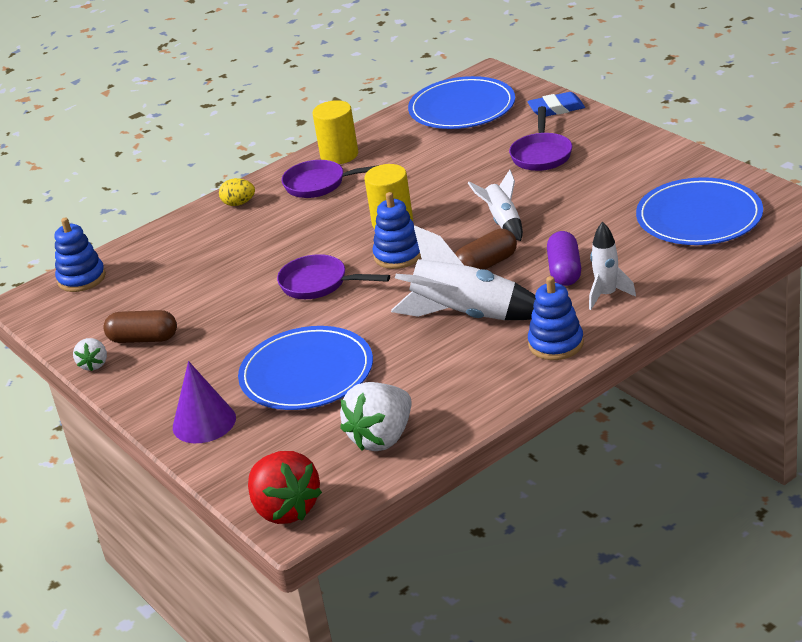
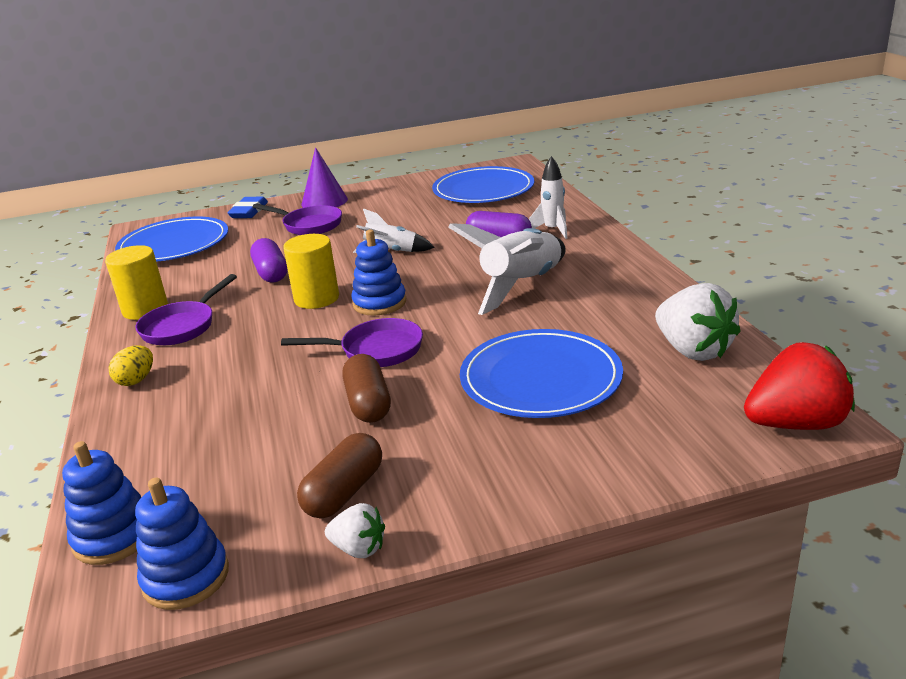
camera: 70 degrees left, 5 degrees down
(204, 422) = (583, 462): purple cone -> purple cone (324, 201)
(319, 284) = (375, 350): purple pan -> purple pan turned 135 degrees counterclockwise
(429, 180) = (271, 273): none -> purple capsule
(486, 265) = (450, 267): brown capsule -> brown capsule (368, 403)
(556, 344) = (604, 256): blue stacking toy -> blue stacking toy (186, 577)

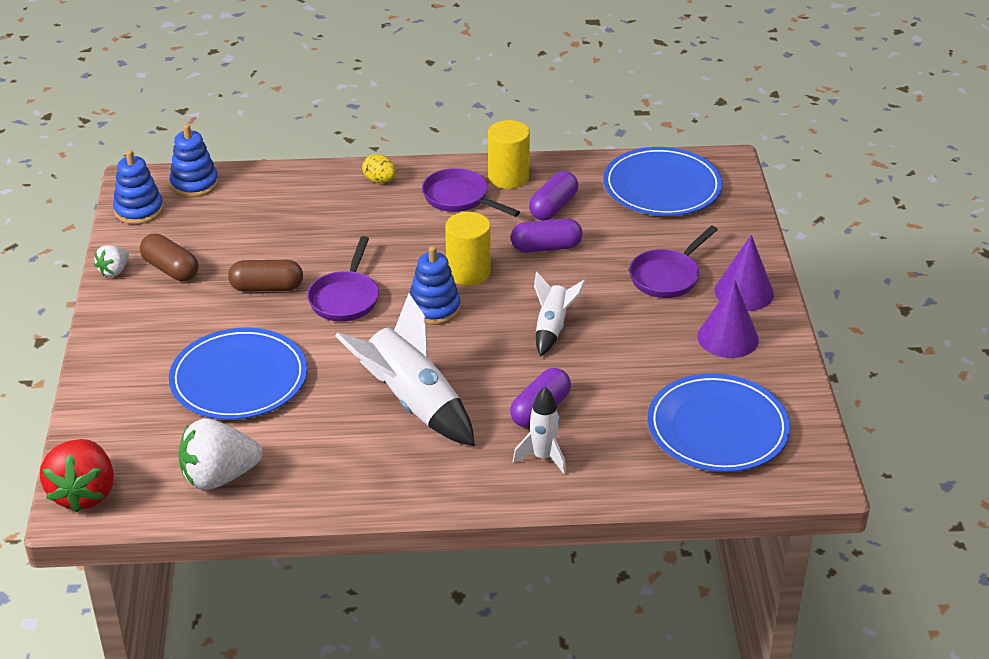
camera: 100 degrees right, 10 degrees up
(203, 280) = (553, 207): none -> purple capsule
(249, 211) = (739, 235): blue eraser -> none
(382, 199) = (727, 338): none -> purple cone

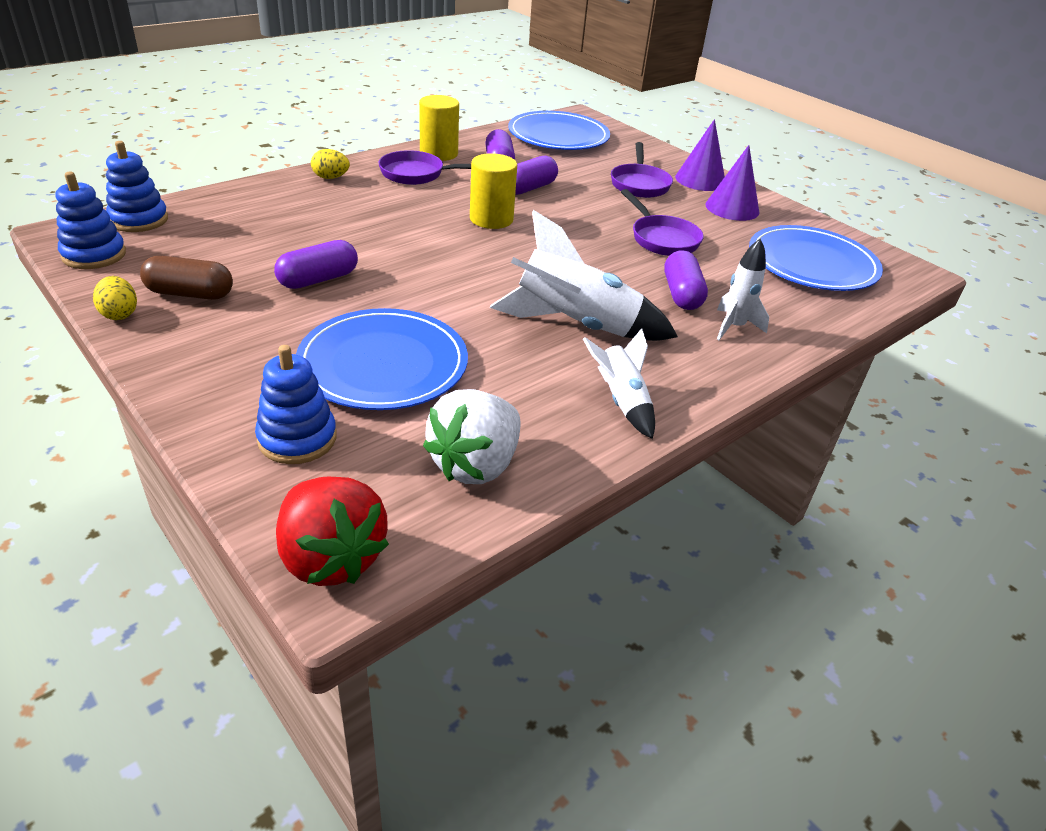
camera: 40 degrees left, 0 degrees up
(114, 271) = (119, 314): white strawberry -> yellow egg
(267, 287) = (318, 279): brown capsule -> purple capsule
(345, 298) = (408, 266): purple pan -> purple pan (662, 239)
(434, 308) = (497, 251): blue stacking toy -> blue stacking toy (297, 438)
(552, 328) = (608, 237): white rocket -> white rocket (621, 401)

